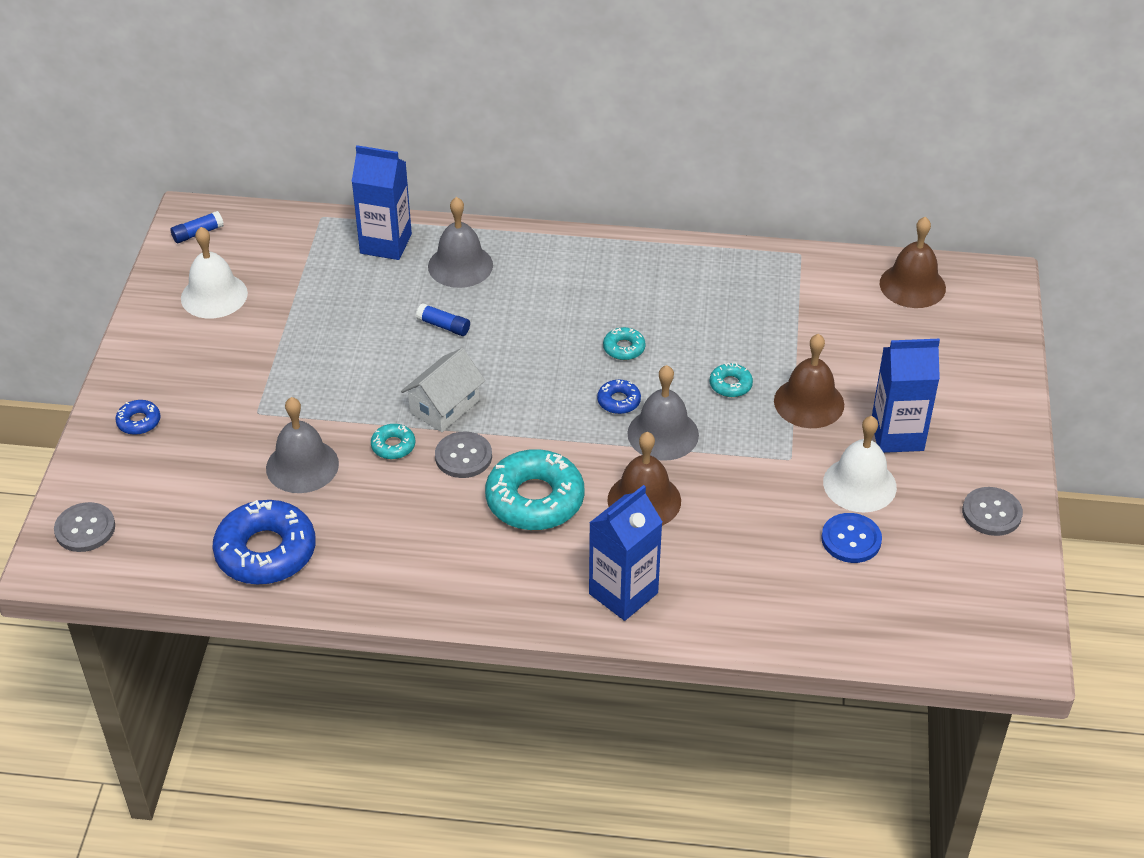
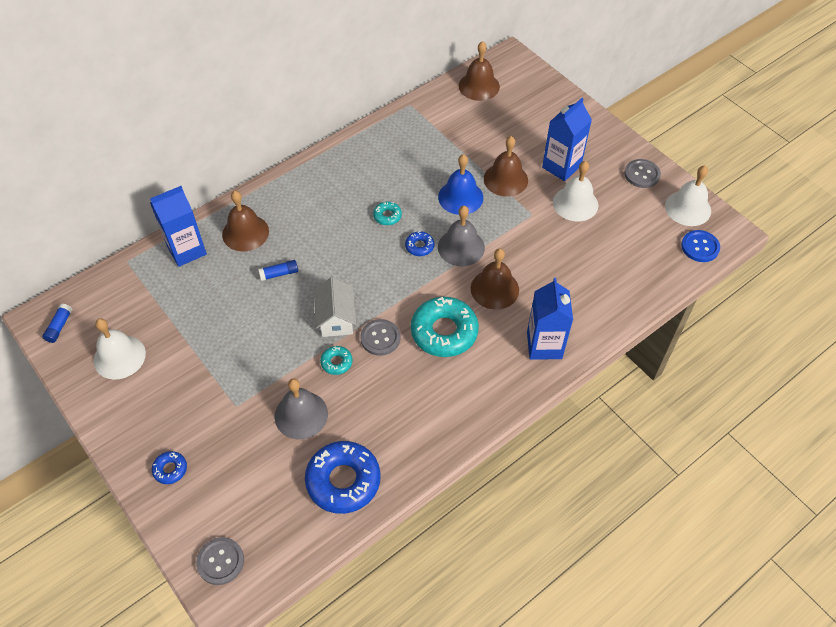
camera: 45 degrees left, 10 degrees up
(460, 265) = (245, 232): grey bell -> brown bell
(730, 385) = (460, 197): turquoise donut -> blue bell
(851, 539) = (604, 234): blue button -> blue button (700, 247)
(1001, 589) = (688, 208): none -> white bell

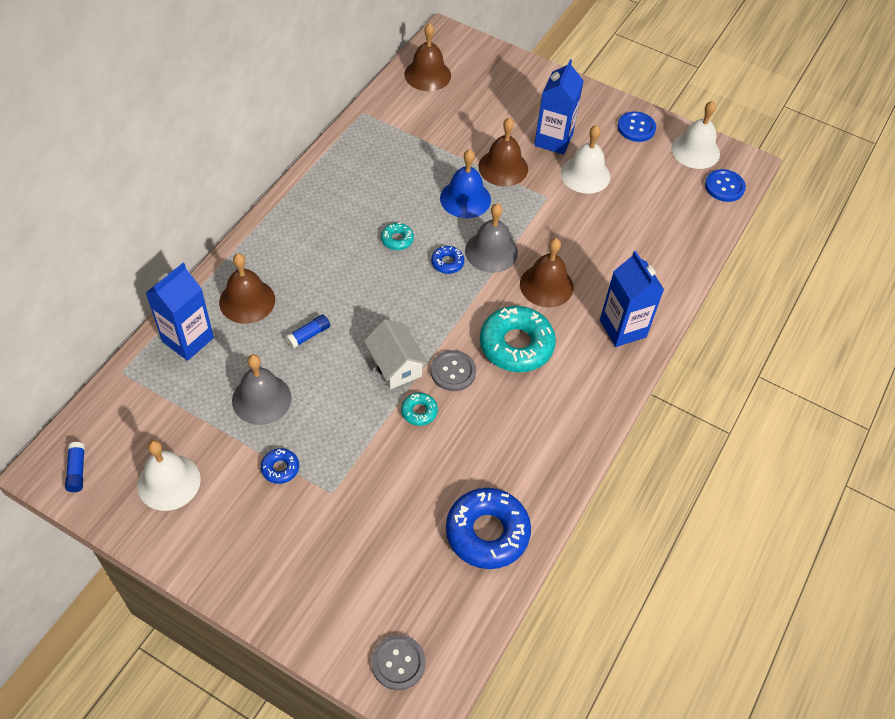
camera: 25 degrees left, 0 degrees up
(170, 469) = (292, 585): blue donut -> blue donut (280, 468)
(301, 415) = (408, 479): grey bell -> grey bell (261, 399)
(642, 174) = (636, 128): grey button -> blue button

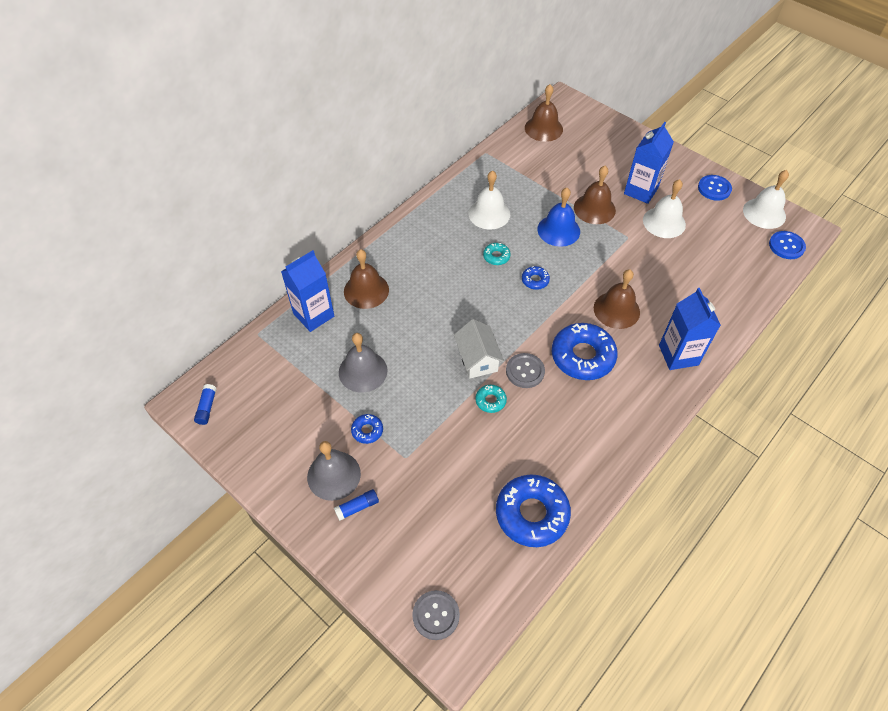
camera: 15 degrees right, 0 degrees up
(169, 482) = (276, 428): white bell -> white bell (489, 213)
(308, 335) = (410, 324): blue glue stick -> blue glue stick (357, 507)
(491, 251) = (573, 276): grey bell -> grey bell (334, 475)
(516, 345) = (582, 356): turquoise donut -> blue donut

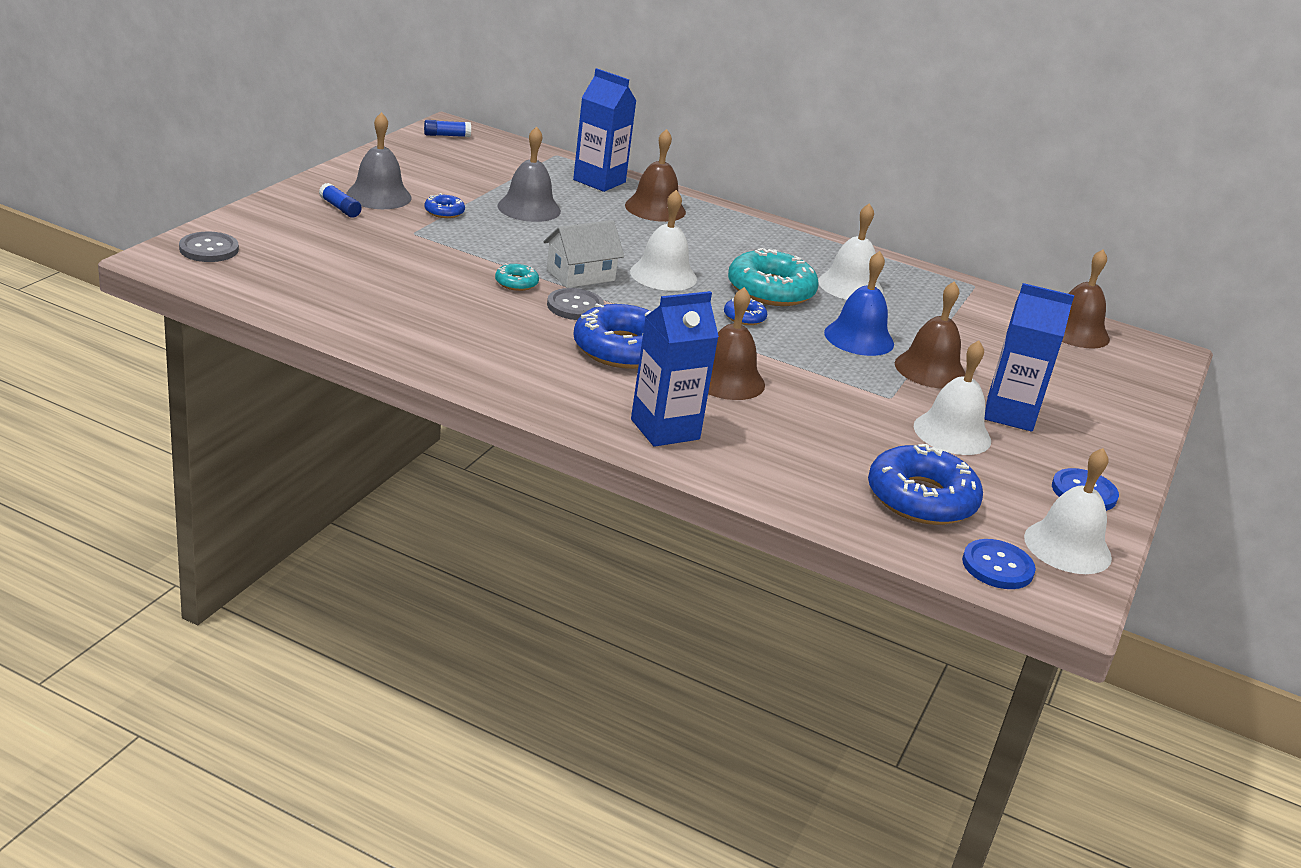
camera: 70 degrees right, 25 degrees down
(476, 310) = (663, 275): none -> white bell
(496, 256) = (770, 290): turquoise donut -> turquoise donut, size x2.16
(532, 514) = (351, 306): blue donut -> blue donut (921, 498)

